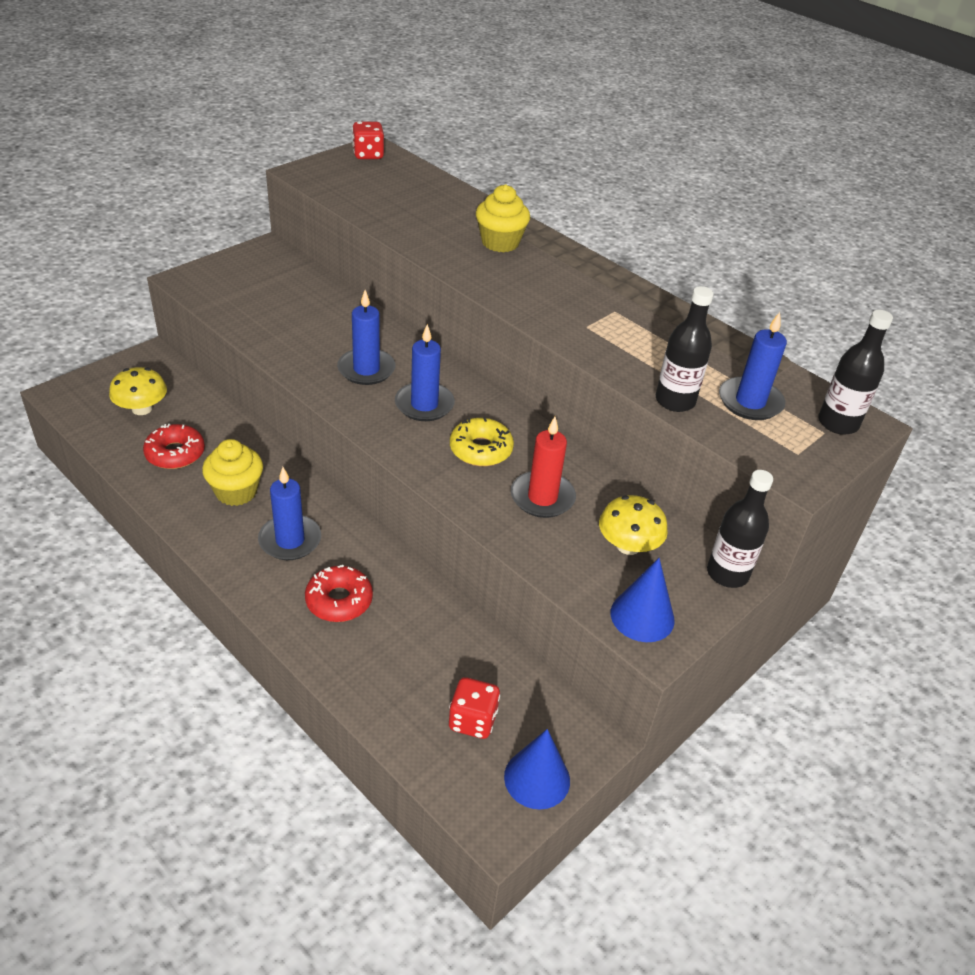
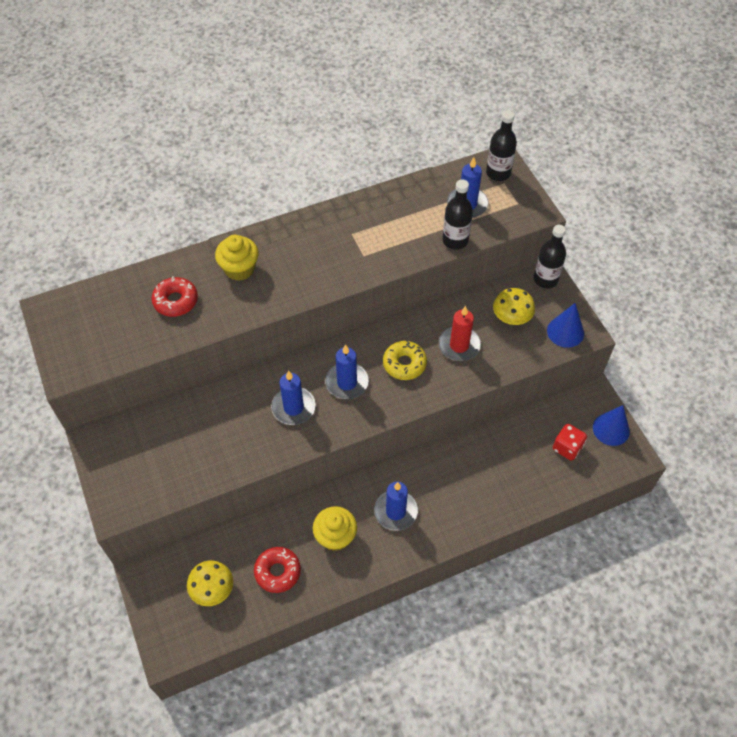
camera: 65 degrees left, 15 degrees up
(339, 600) = (458, 494): red donut -> red donut (176, 301)
(368, 155) = (58, 317): red dice -> none

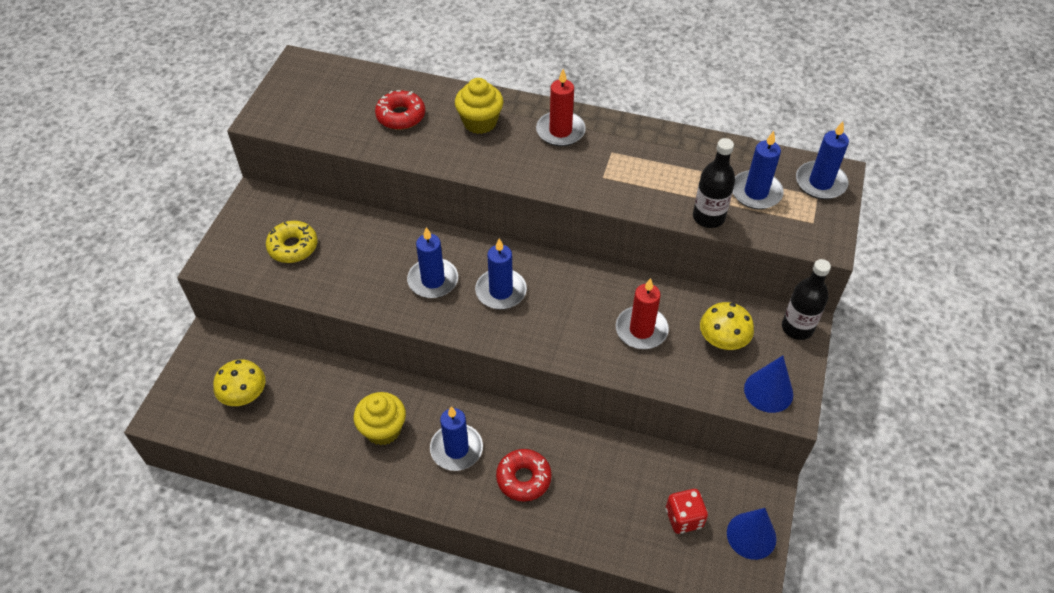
camera: 40 degrees right, 5 degrees down
(277, 572) = (307, 421): red donut -> red donut (523, 478)
(302, 240) = (560, 131): none -> red candle
(404, 364) = (570, 311): yellow donut -> yellow donut (293, 247)
(498, 173) = (820, 183): black bottle -> blue candle

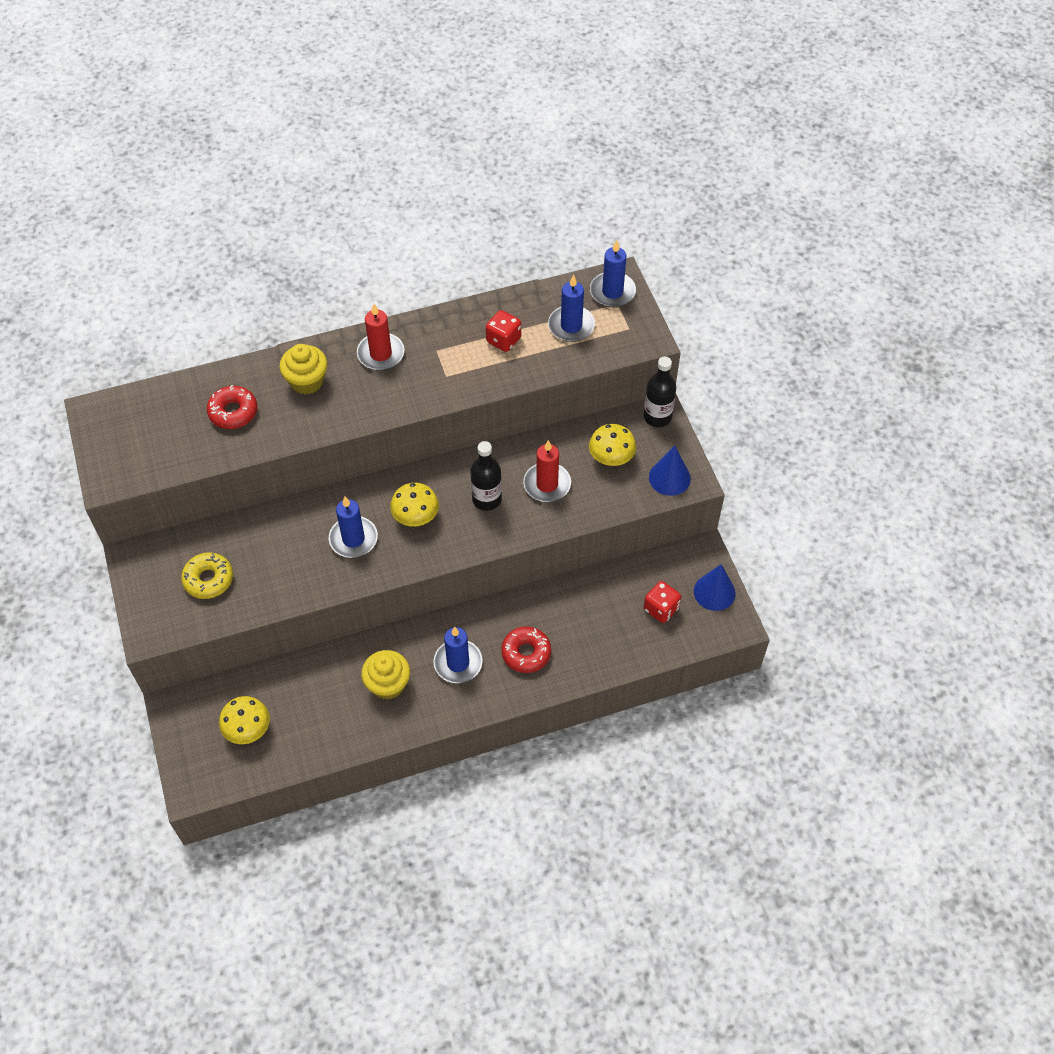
camera: 35 degrees left, 5 degrees up
(501, 291) = (416, 516): blue candle -> yellow mushroom
(680, 173) = (503, 340): none -> red dice
(708, 217) = (551, 366): black bottle -> black bottle (487, 499)

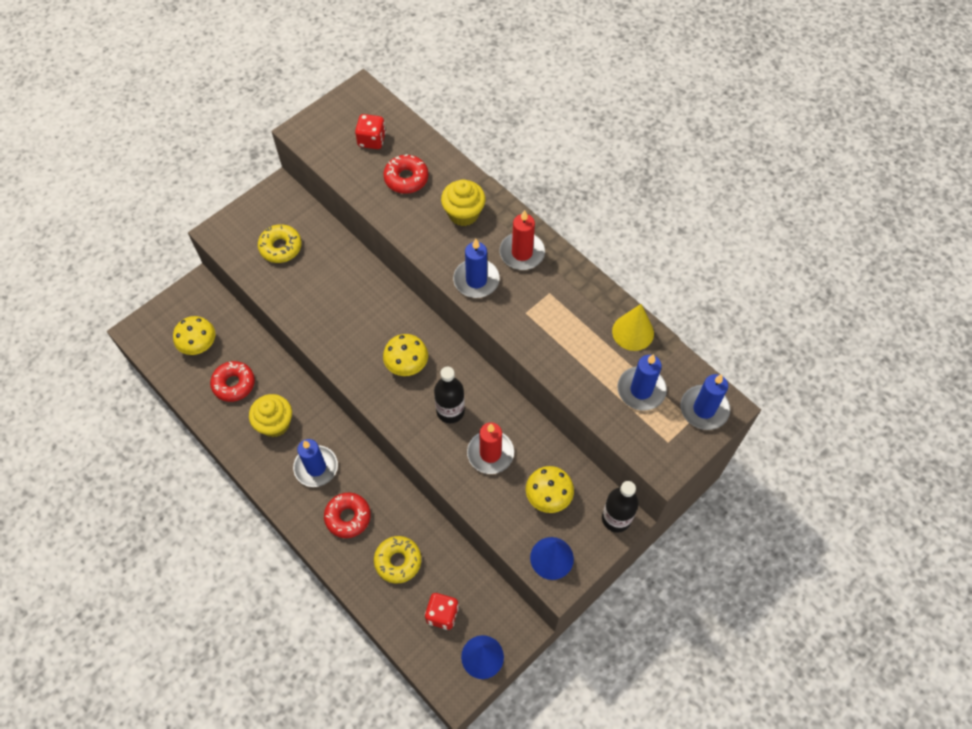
camera: 65 degrees right, 5 degrees up
(318, 709) = (234, 384): none -> red donut
(353, 539) = (363, 328): blue candle -> blue candle (476, 280)
(503, 340) = (591, 341): red dice -> red dice (371, 140)
(512, 308) = (633, 332): none -> yellow cone
(592, 626) = (398, 561): none -> yellow donut

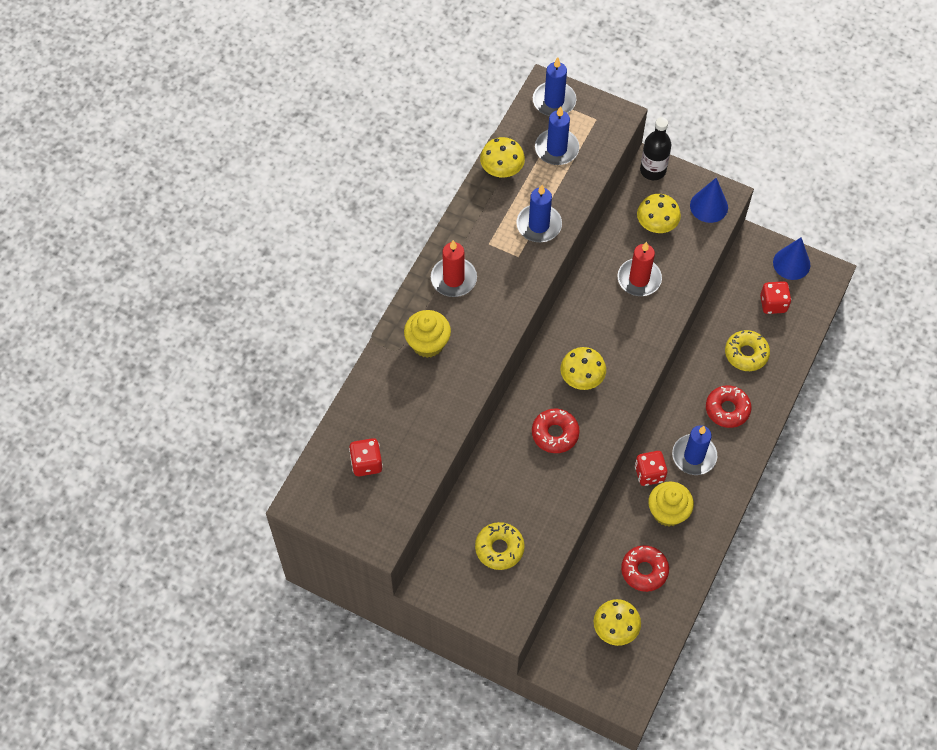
camera: 110 degrees left, 0 degrees up
(317, 422) = (649, 473): none -> red dice
(406, 178) = (404, 411): red donut -> red donut (555, 434)
(450, 411) = (613, 324): black bottle -> none
(476, 280) = (500, 307): blue candle -> blue candle (539, 225)
(633, 332) = (502, 169): yellow cone -> yellow mushroom

